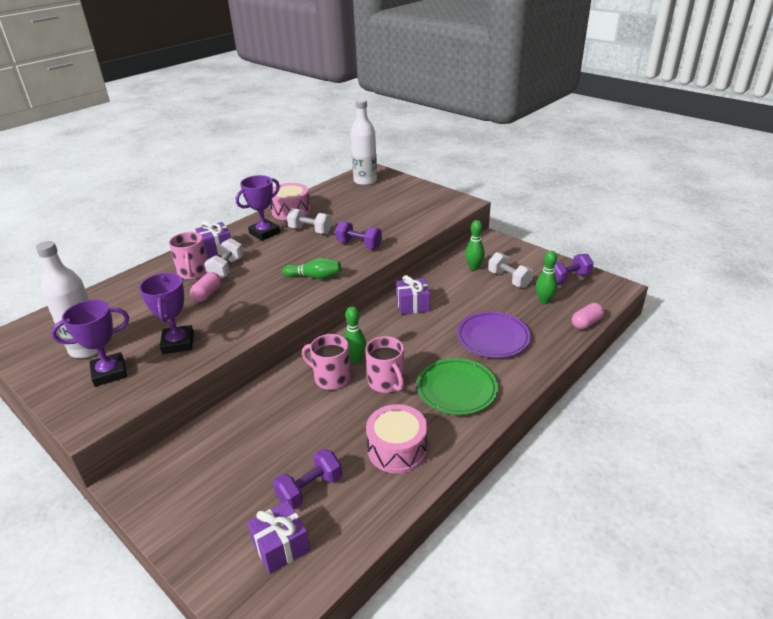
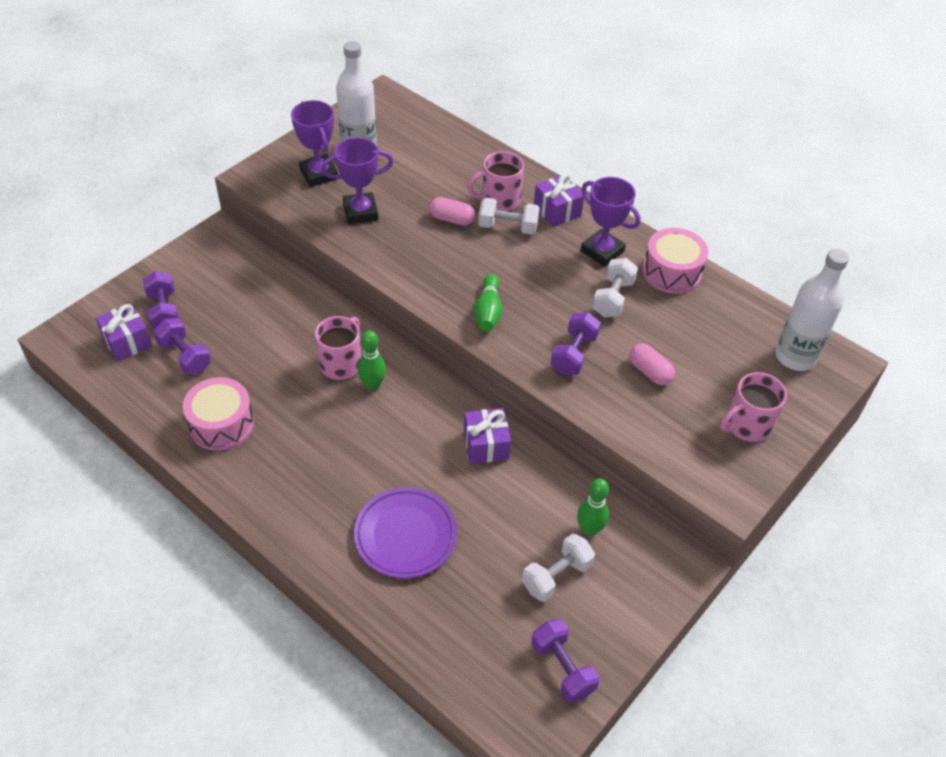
camera: 85 degrees right, 15 degrees up
(240, 517) = (164, 311): none -> purple dumbbell
(386, 382) = (328, 415): pink mug -> pink mug (747, 425)
(456, 389) = (306, 485): green plate -> none
(544, 301) = (495, 617): green bowling pin -> none
(586, 323) = (434, 667): pink capsule -> pink capsule (650, 372)

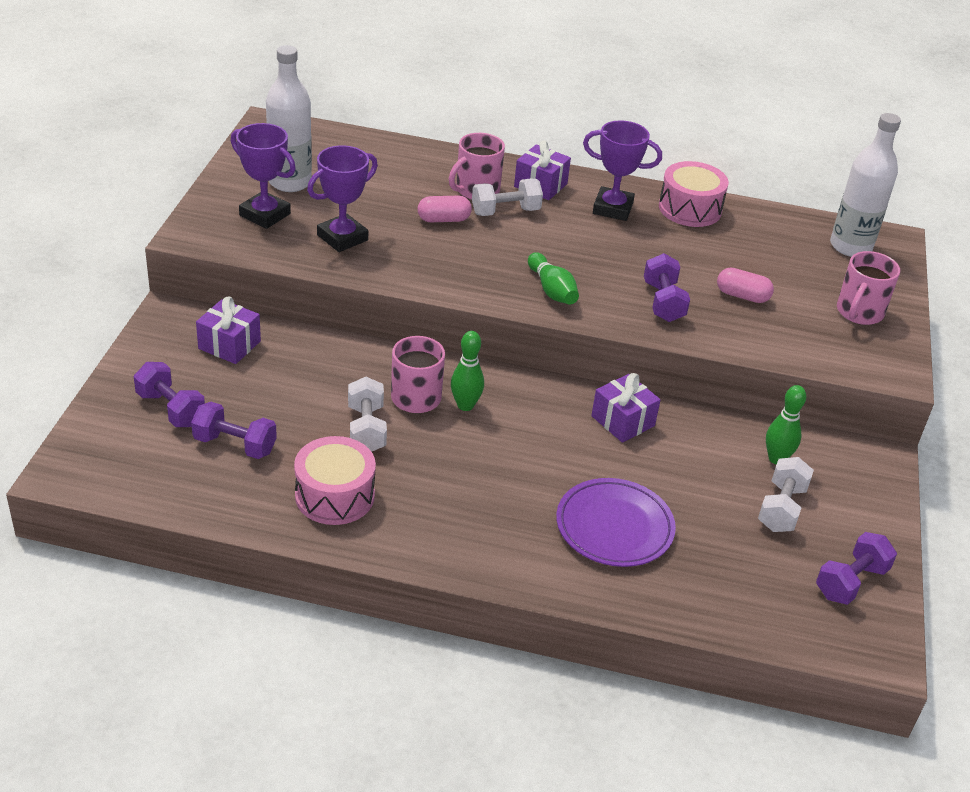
camera: 30 degrees left, 10 degrees down
(127, 342) = (152, 452): purple gift -> purple gift (229, 345)
(562, 668) = (851, 582): purple dumbbell -> purple dumbbell turned 75 degrees counterclockwise
(613, 298) = (657, 245): white dumbbell -> white dumbbell (366, 429)

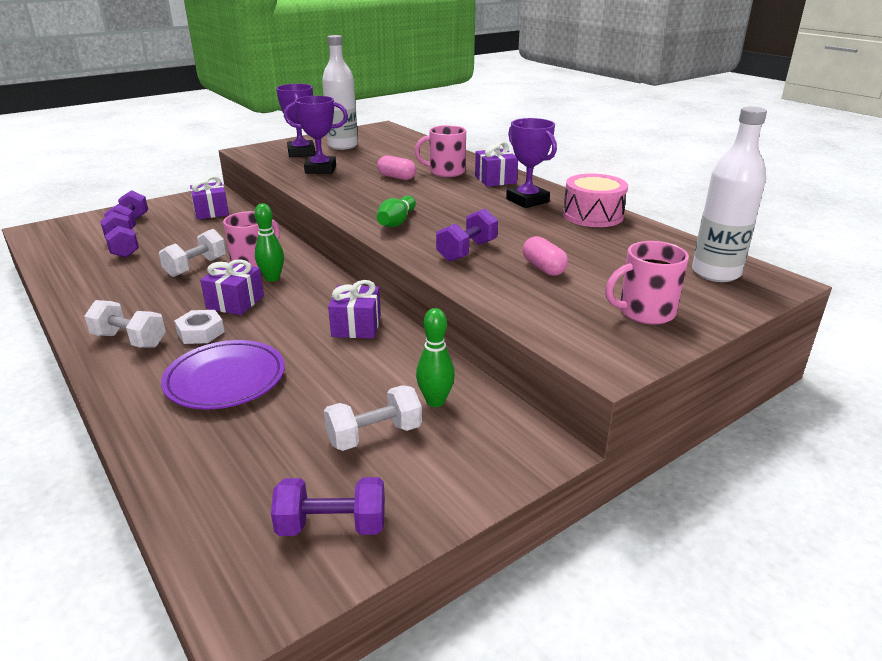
camera: 45 degrees right, 10 degrees down
(335, 495) = (115, 287): pink drum -> none
(483, 450) = (235, 302): none -> purple gift
(505, 212) = (445, 184): white dumbbell -> white dumbbell (129, 340)
(514, 497) = (201, 332): none -> white nut

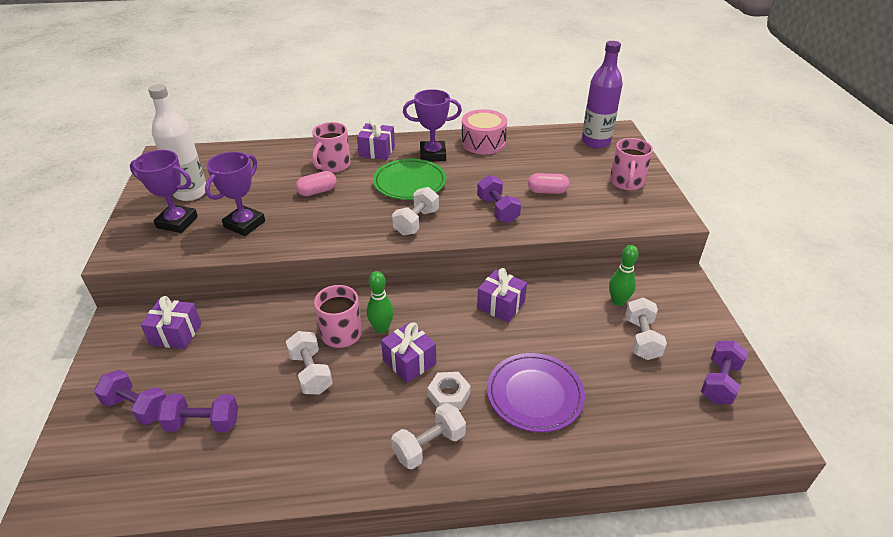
camera: 60 degrees left, 10 degrees up
(396, 222) = (416, 222): green bowling pin -> white dumbbell
(460, 204) = (409, 183): none -> green plate
(715, 273) = (596, 142): white bottle -> purple bottle

